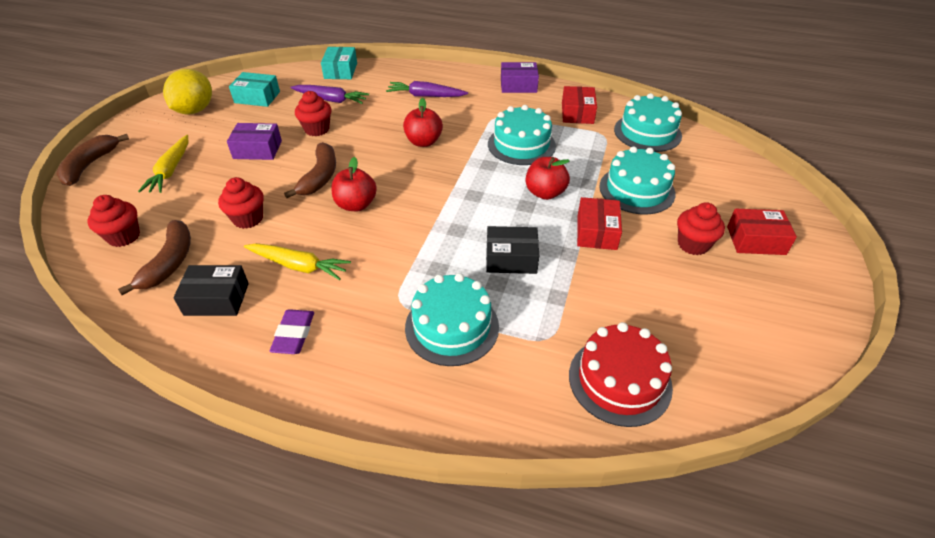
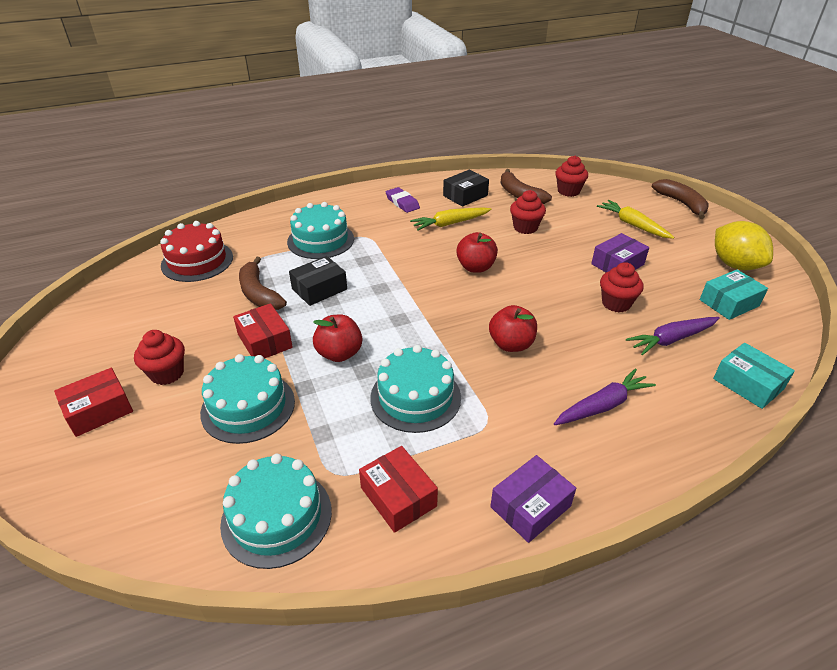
camera: 140 degrees right, 5 degrees down
(320, 177) = (535, 271): brown banana -> brown banana (259, 293)

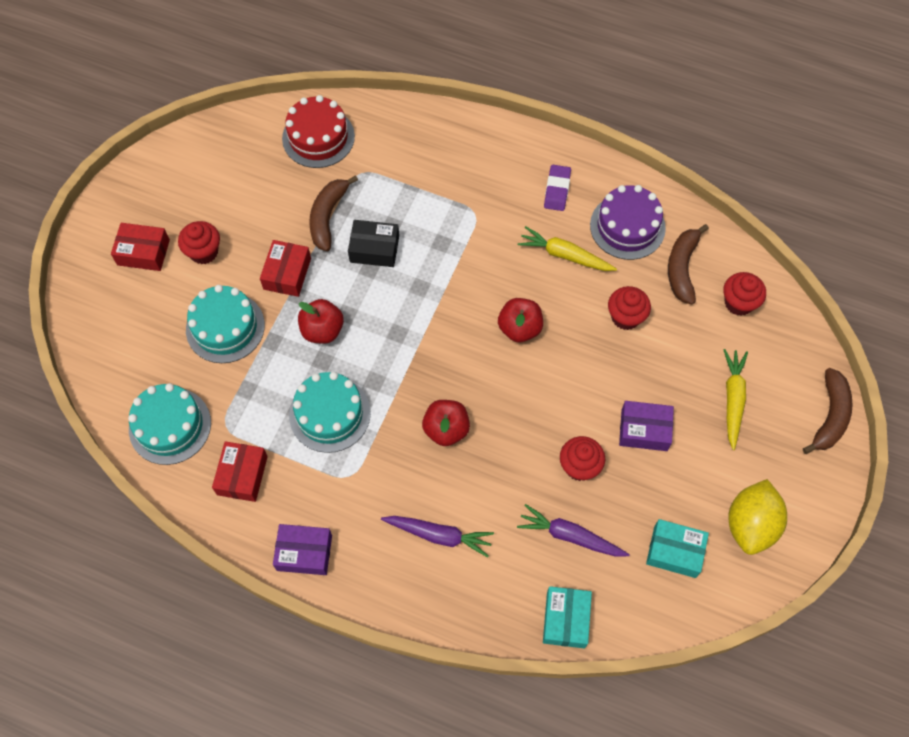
camera: 45 degrees right, 25 degrees up
(320, 240) = (433, 187): turquoise cake -> none
(465, 195) = (627, 226): black box -> purple cake

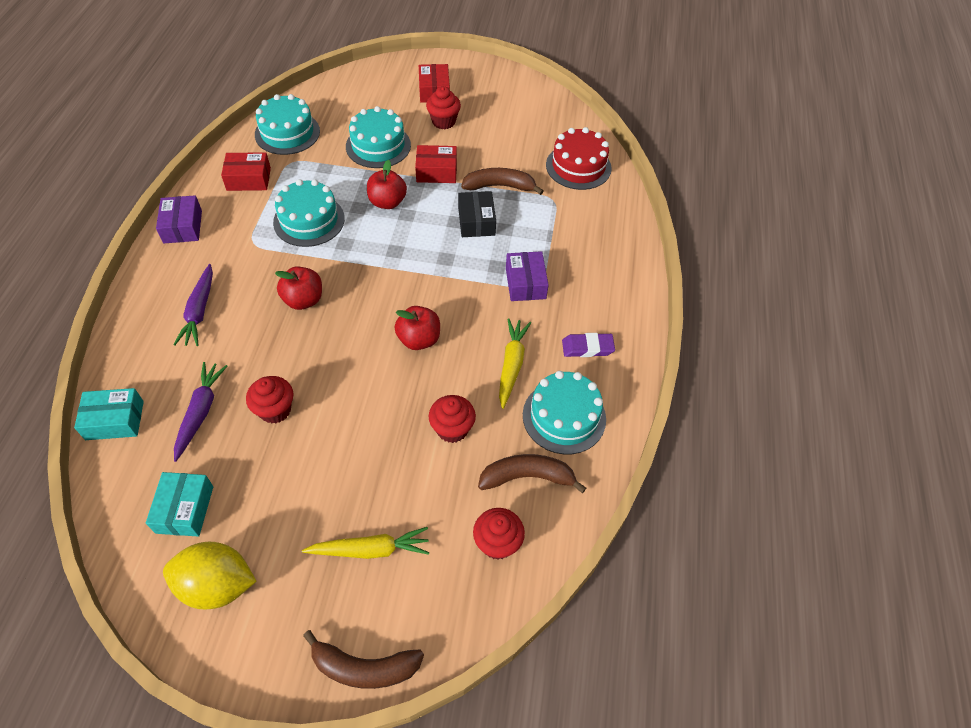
camera: 75 degrees right, 10 degrees down
(627, 226) = (564, 417): purple cake -> turquoise cake
(644, 430) = (321, 463): purple box -> purple box (525, 283)

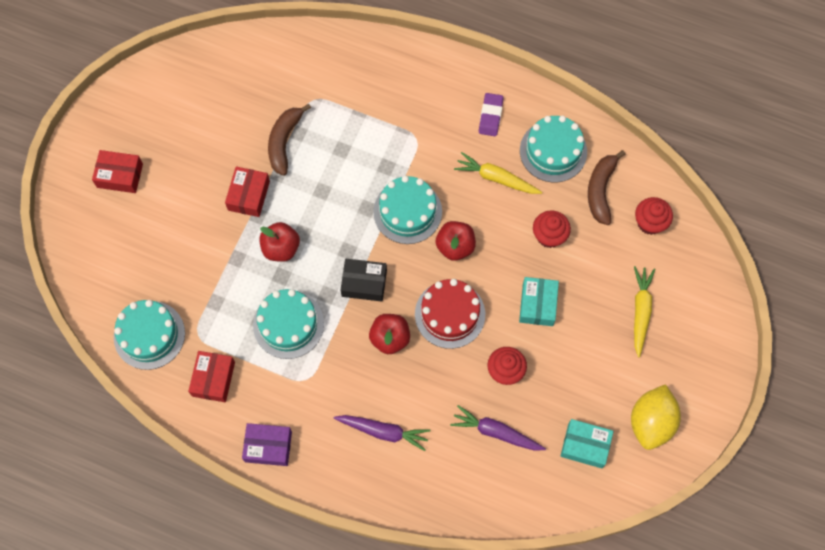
camera: 75 degrees left, 15 degrees up
(115, 420) = (490, 504): turquoise box -> turquoise box (537, 304)
(364, 667) = (724, 326): brown banana -> none
(378, 146) = (195, 245): turquoise cake -> turquoise cake (407, 211)
(443, 121) = (174, 175): red cupcake -> none
(476, 221) = (326, 172): black box -> black box (364, 283)
(525, 283) = (411, 147): purple box -> none
(578, 166) = (274, 65): red cake -> red cake (450, 314)

